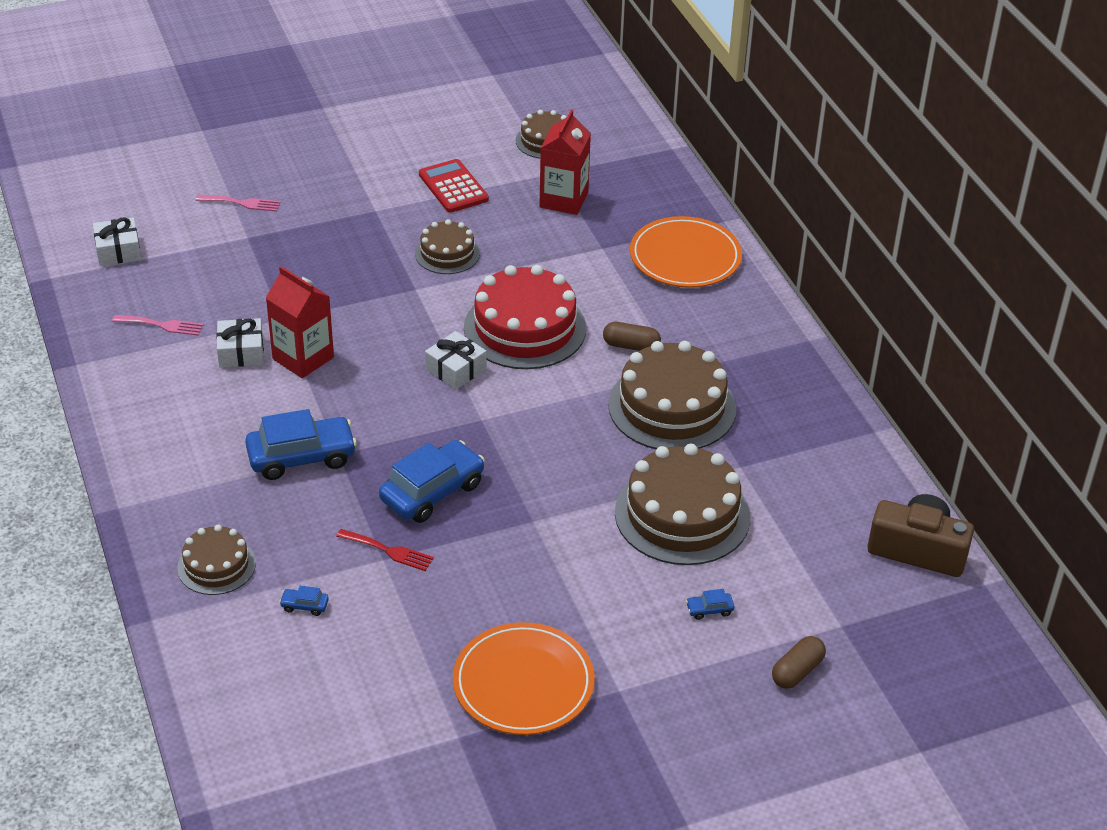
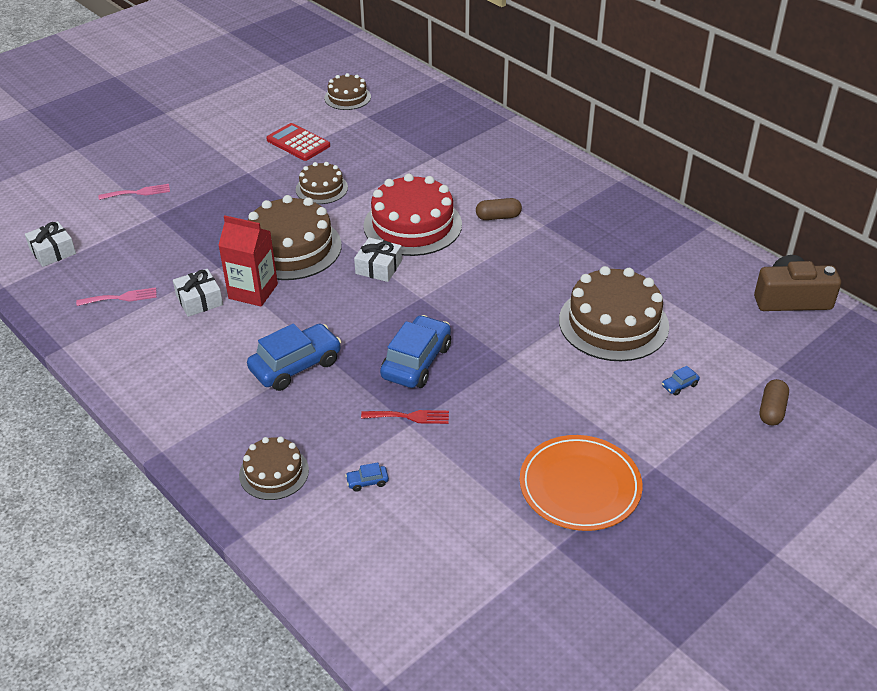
camera: 20 degrees left, 0 degrees up
(563, 200) = (385, 132): red carton -> none
(672, 407) = (555, 250): brown cake -> brown cake (291, 248)
(685, 257) = (497, 148): orange plate -> none

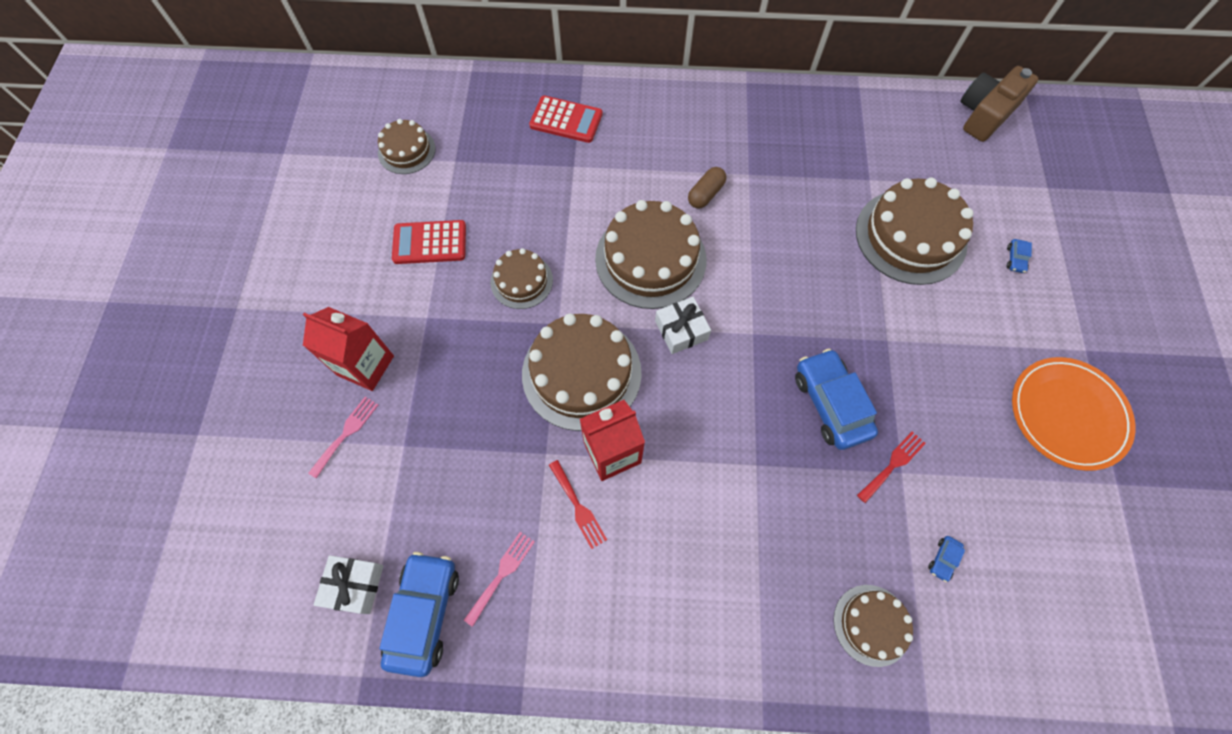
camera: 45 degrees left, 25 degrees up
(188, 172) = (365, 365): none -> red carton
(199, 300) = (578, 507): white gift -> red fork
(296, 366) = (749, 499): blue car -> blue car (424, 613)
(412, 225) = (650, 259): red cake -> brown cake
(463, 134) = (566, 120): none -> red calculator
(771, 410) = (1087, 231): brown capsule -> none

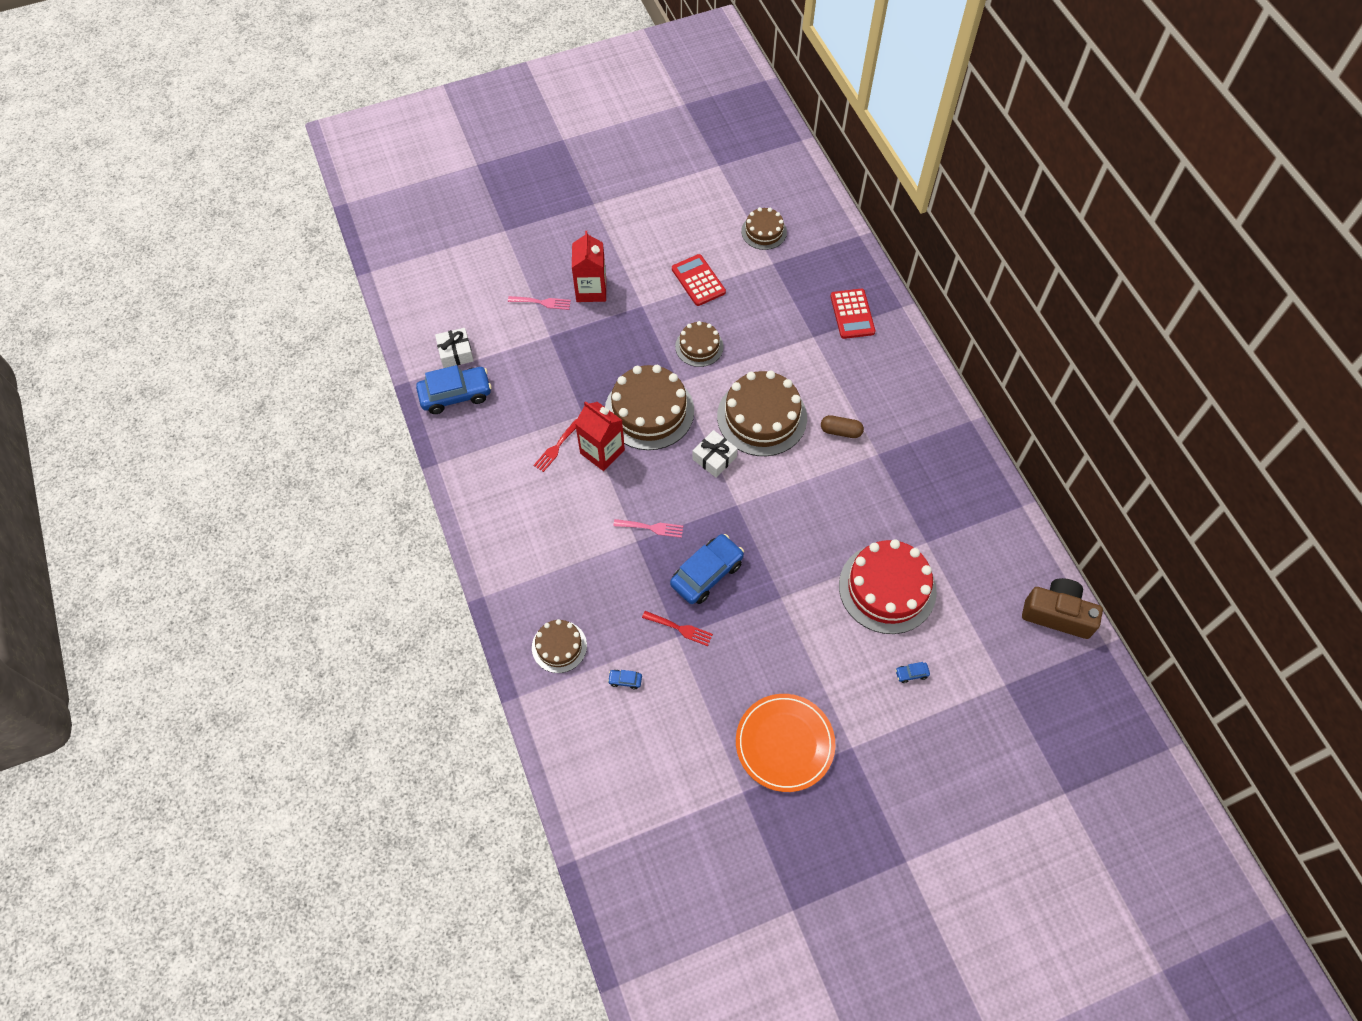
camera: 65 degrees right, 5 degrees down
(502, 574) = (496, 424): pink fork -> pink fork (652, 528)
(910, 236) = (887, 588): brown cake -> red cake

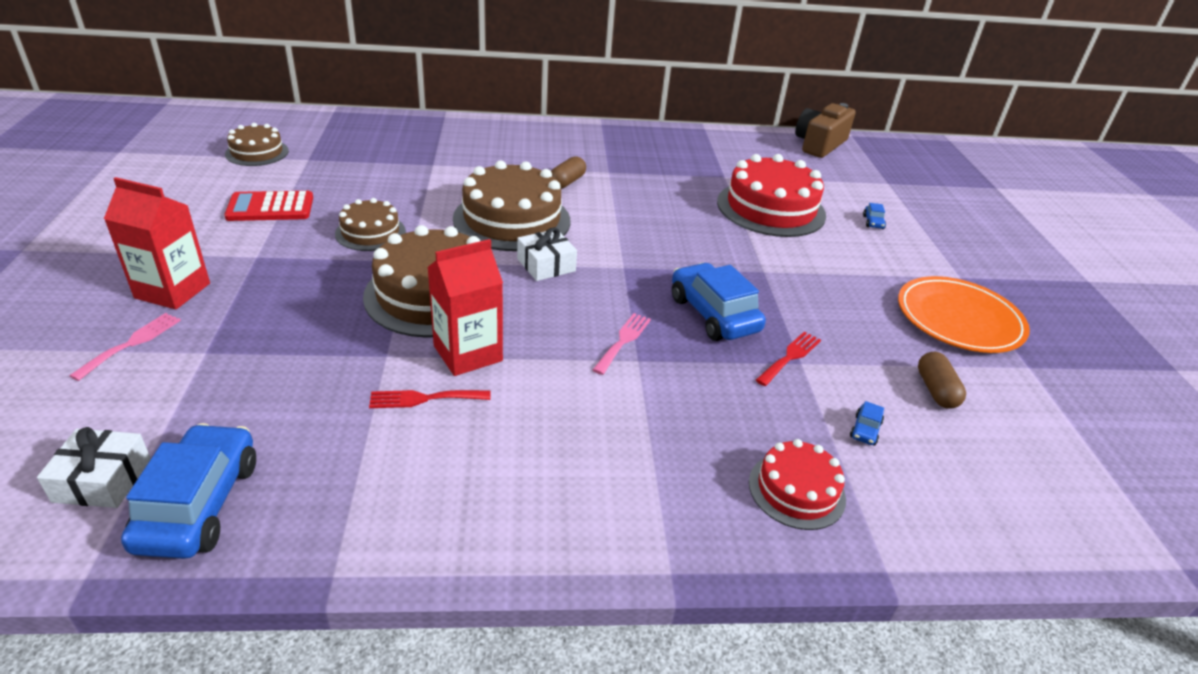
camera: 75 degrees left, 25 degrees down
(556, 447) = (424, 399): red fork -> red fork turned 120 degrees clockwise
(559, 646) = (796, 490): brown cake -> red cake
(685, 724) = (936, 390): none -> brown capsule
(852, 314) = (426, 139): red calculator -> none

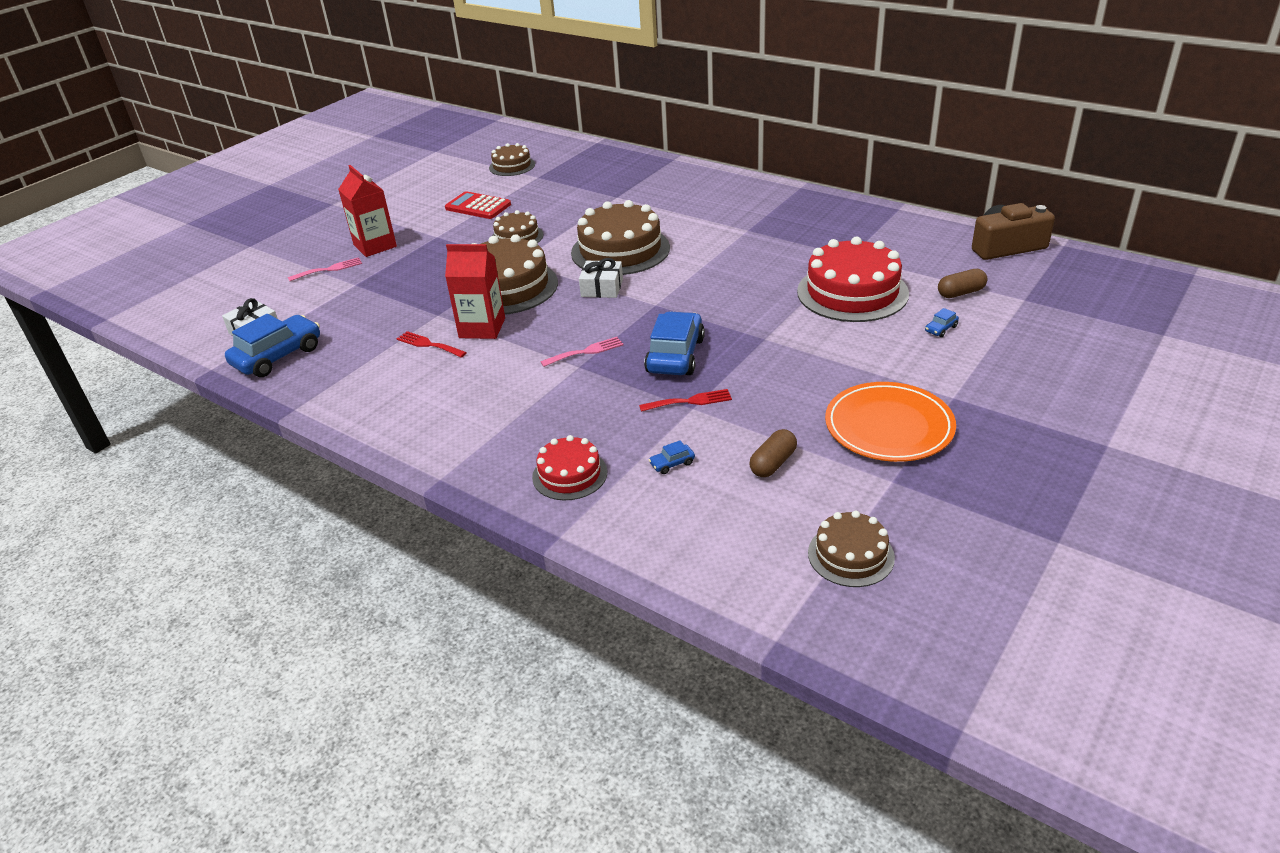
camera: 45 degrees right, 0 degrees up
(567, 182) = (700, 231): brown capsule -> brown capsule (960, 293)
(1102, 450) = (851, 555): none -> brown cake

